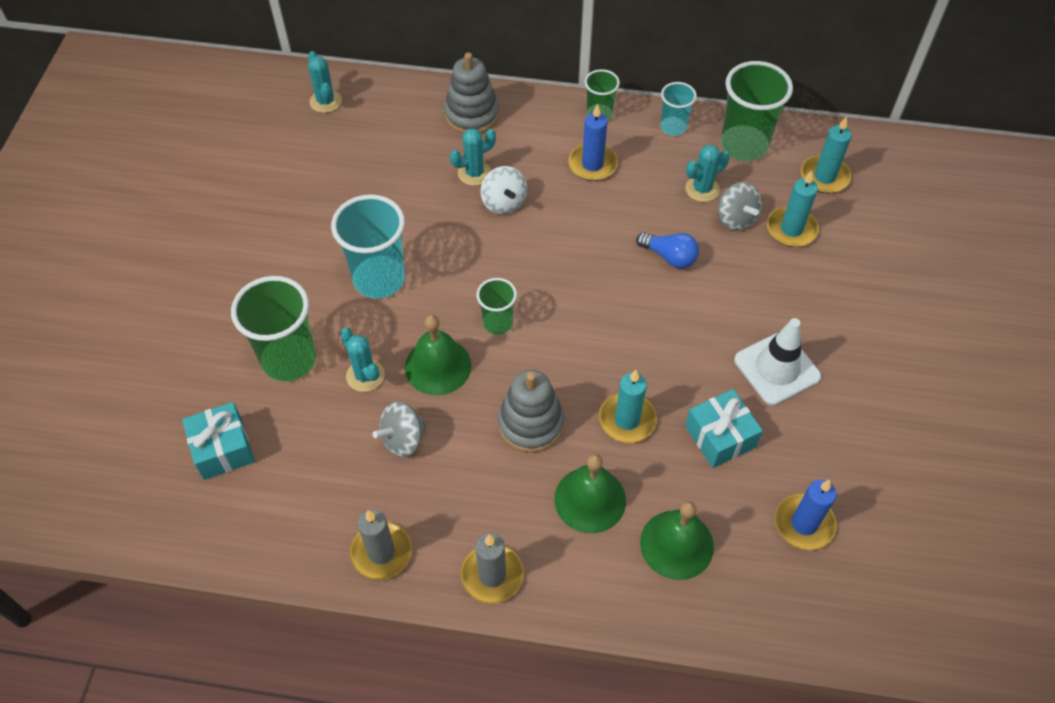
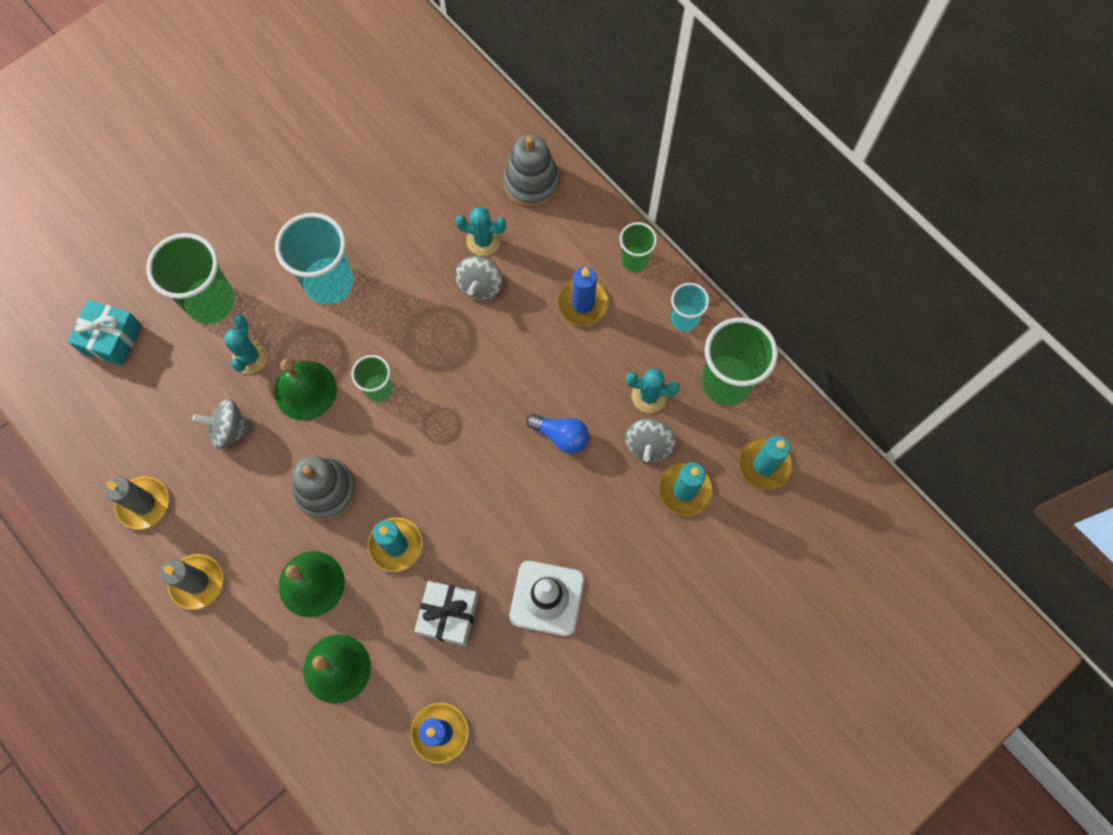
camera: 40 degrees right, 15 degrees up
(325, 101) = (431, 84): turquoise cactus -> none
(504, 203) = (480, 286): white spinning top -> grey spinning top
(669, 257) = (561, 436): blue light bulb -> blue light bulb turned 45 degrees counterclockwise
(720, 436) = (448, 615): turquoise gift -> white gift

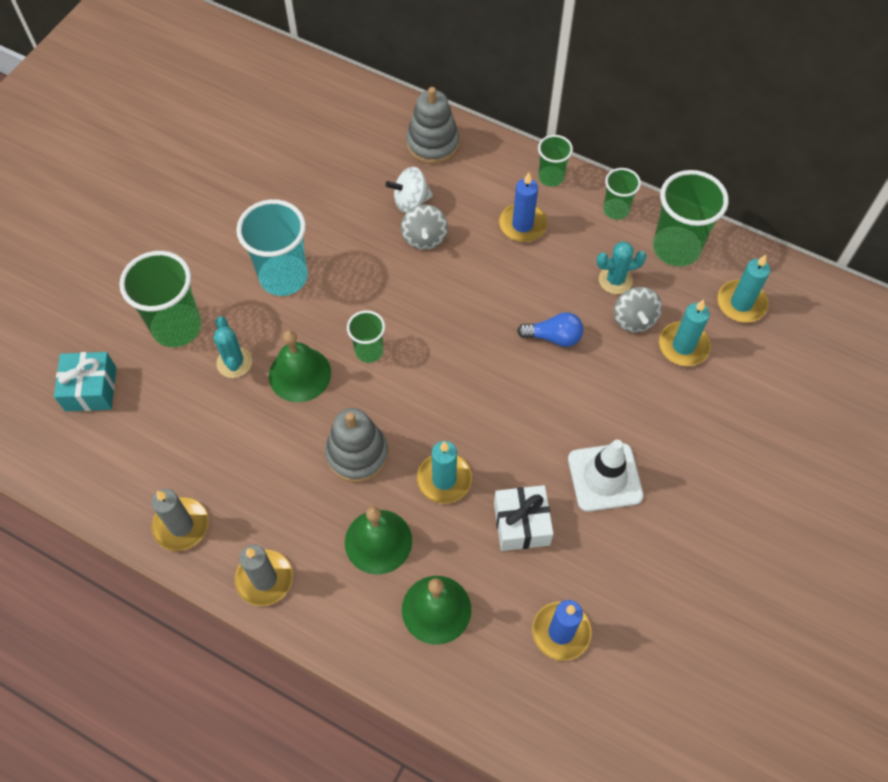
camera: 20 degrees left, 10 degrees down
(231, 430) = (242, 431): grey spinning top -> none
(483, 240) = (410, 201): turquoise cactus -> white spinning top
(684, 319) = (616, 210): turquoise cup -> green cup

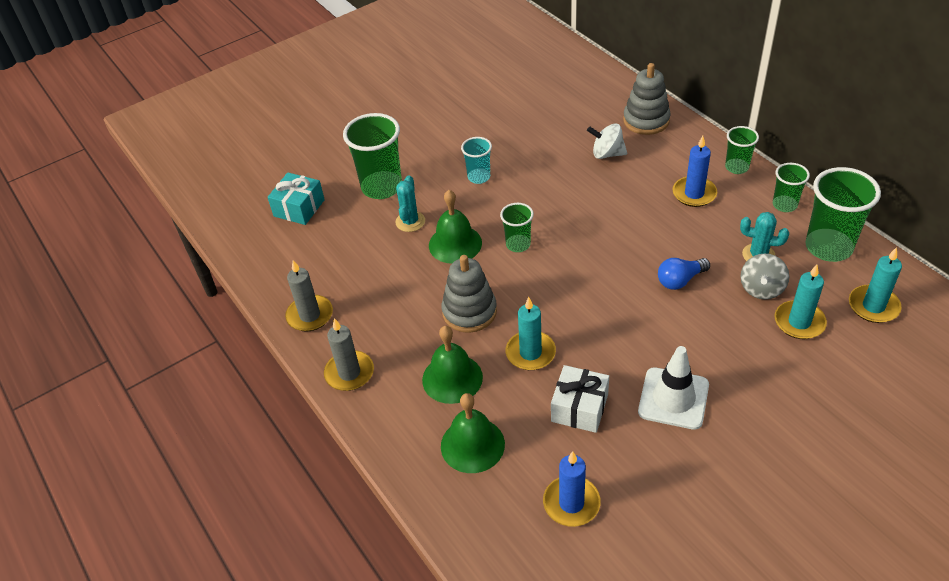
camera: 30 degrees right, 15 degrees down
(283, 277) = (479, 177): turquoise cup -> turquoise cup, size x0.55
(424, 238) = (605, 181): grey spinning top -> none
(553, 337) = (680, 280): blue light bulb -> blue light bulb turned 120 degrees clockwise

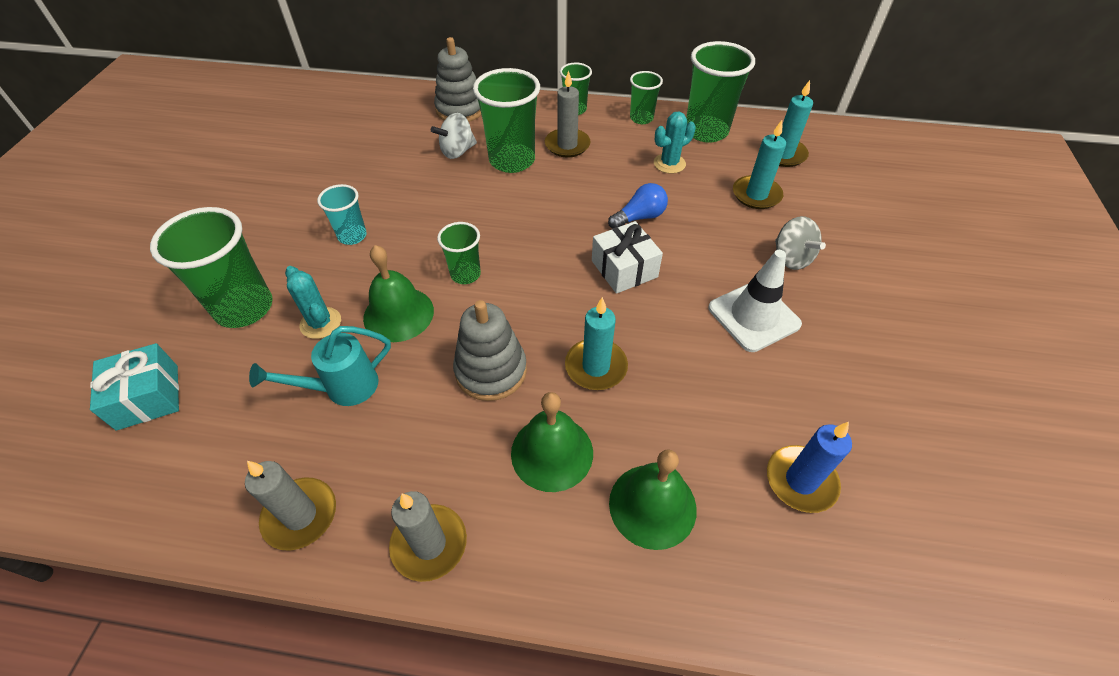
camera: 50 degrees left, 5 degrees up
(386, 266) = (342, 388): none -> turquoise watering can
(579, 408) = (697, 384): white gift -> white gift (624, 269)
(638, 182) = (512, 160): none -> green cup
(680, 280) = (639, 217): blue light bulb -> blue light bulb turned 135 degrees counterclockwise
(694, 194) = (567, 145): blue candle -> grey candle
(761, 289) = (702, 187): grey spinning top -> grey spinning top (791, 258)

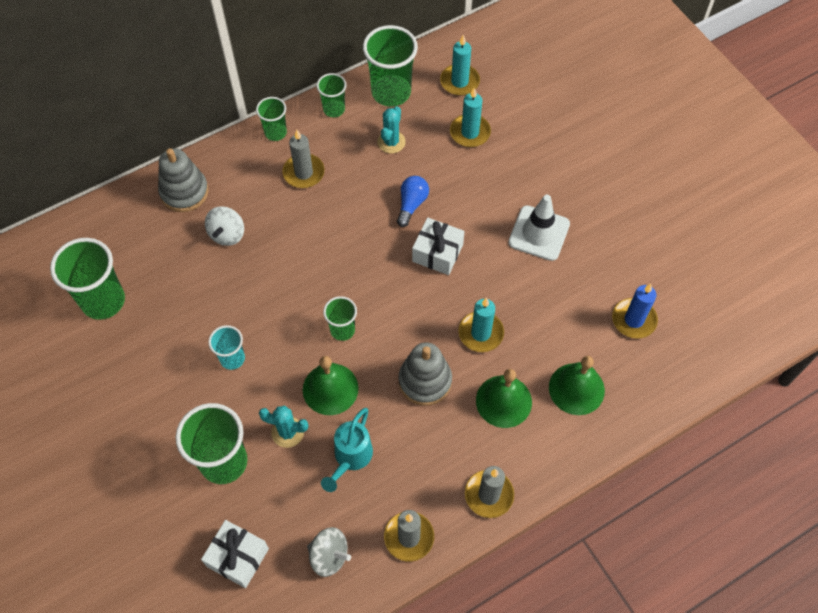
camera: 40 degrees left, 10 degrees up
(148, 397) = (238, 557): turquoise gift -> white gift
(512, 160) = (277, 215): green cup -> green cup (103, 301)
(791, 258) = (528, 173): grey spinning top -> grey spinning top (329, 556)

